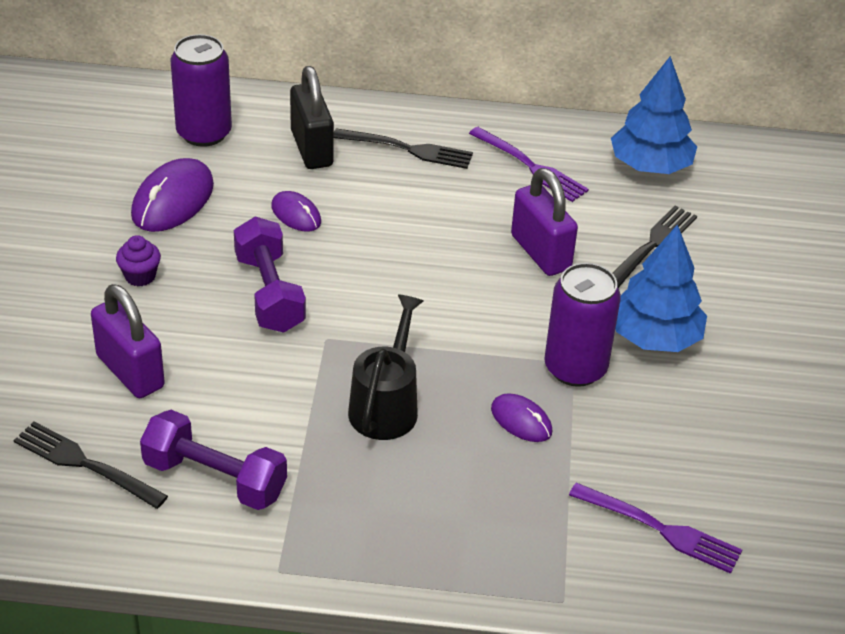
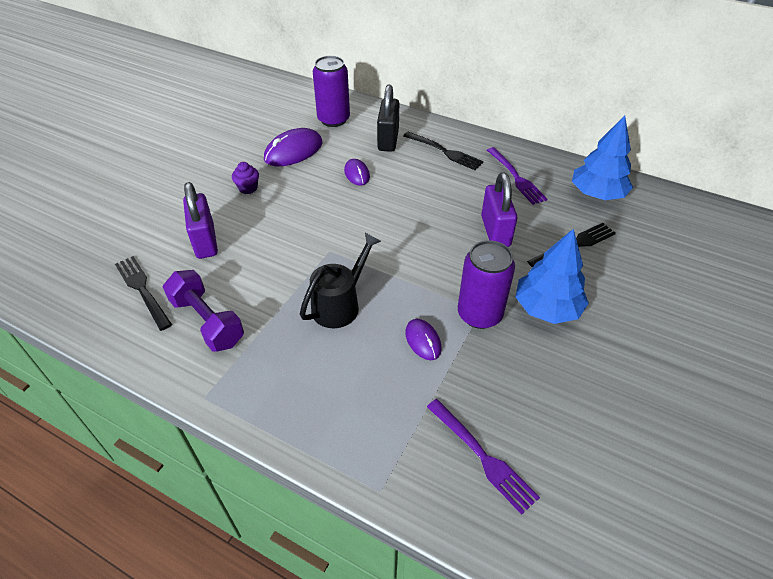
camera: 25 degrees right, 5 degrees up
(269, 293) = (313, 215): purple dumbbell -> none

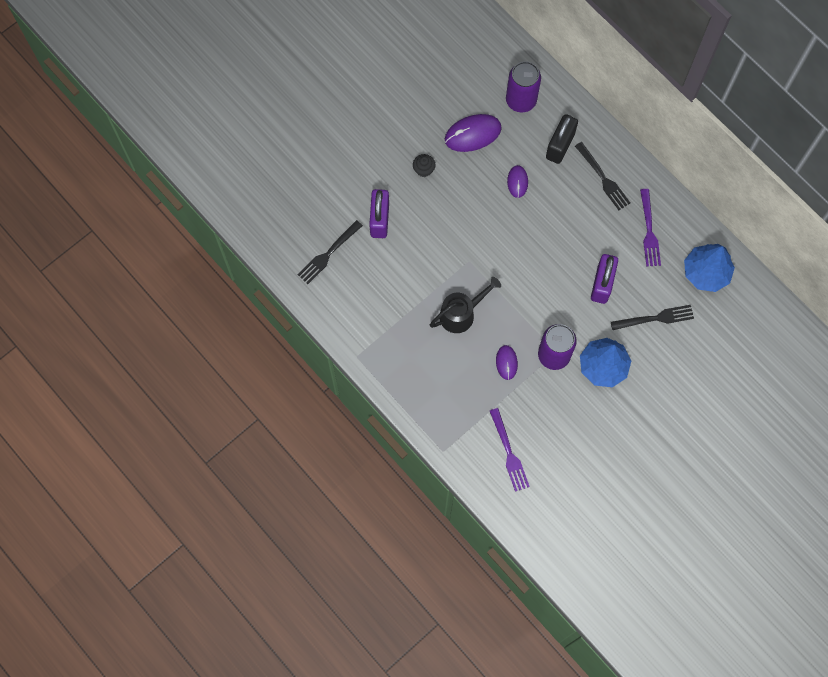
camera: 20 degrees right, 25 degrees up
(142, 290) = (328, 254): black fork -> black fork turned 120 degrees counterclockwise
(207, 321) = (368, 297): purple dumbbell -> none
(248, 188) = (424, 170): purple cupcake -> black cupcake

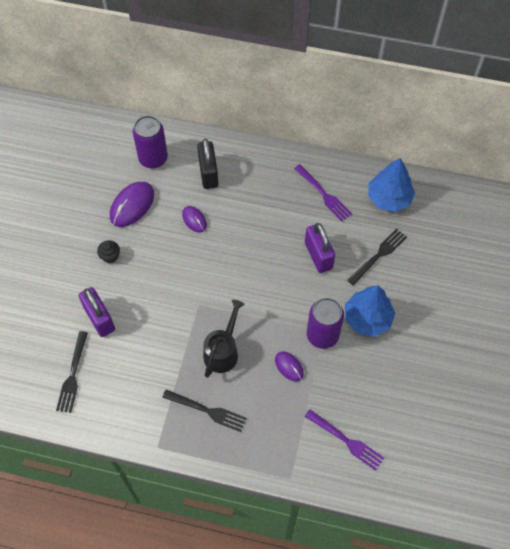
camera: 35 degrees left, 10 degrees down
(603, 178) = (259, 177): black fork -> black fork (207, 410)

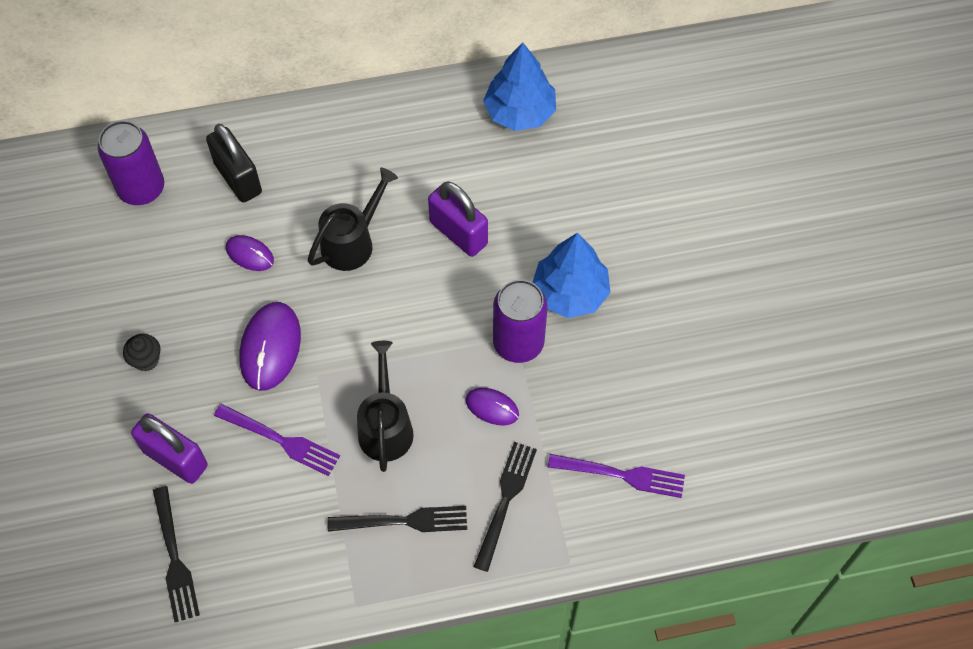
camera: 25 degrees left, 0 degrees up
(132, 205) = (142, 271): purple mouse -> purple mouse (270, 347)
(255, 236) = (353, 242): none -> black watering can
(323, 194) = (424, 142): purple fork -> purple fork (281, 440)
(378, 255) = (543, 198): black fork -> black fork (505, 501)

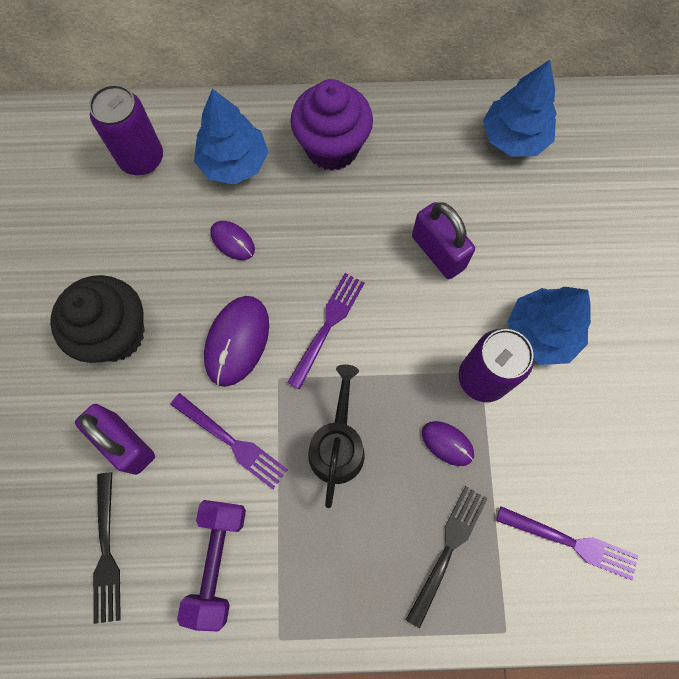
camera: 10 degrees right, 10 degrees up
(146, 360) = (116, 334): black cupcake -> black cupcake, size x2.32
(238, 178) = (234, 162): black padlock -> blue tree
(285, 548) = (217, 561): none -> purple dumbbell
(336, 149) = (332, 147): none -> purple cupcake
(353, 242) = (333, 244): black watering can -> none
(358, 319) = (327, 326): none -> purple fork
(404, 521) = (341, 553): black fork -> none

